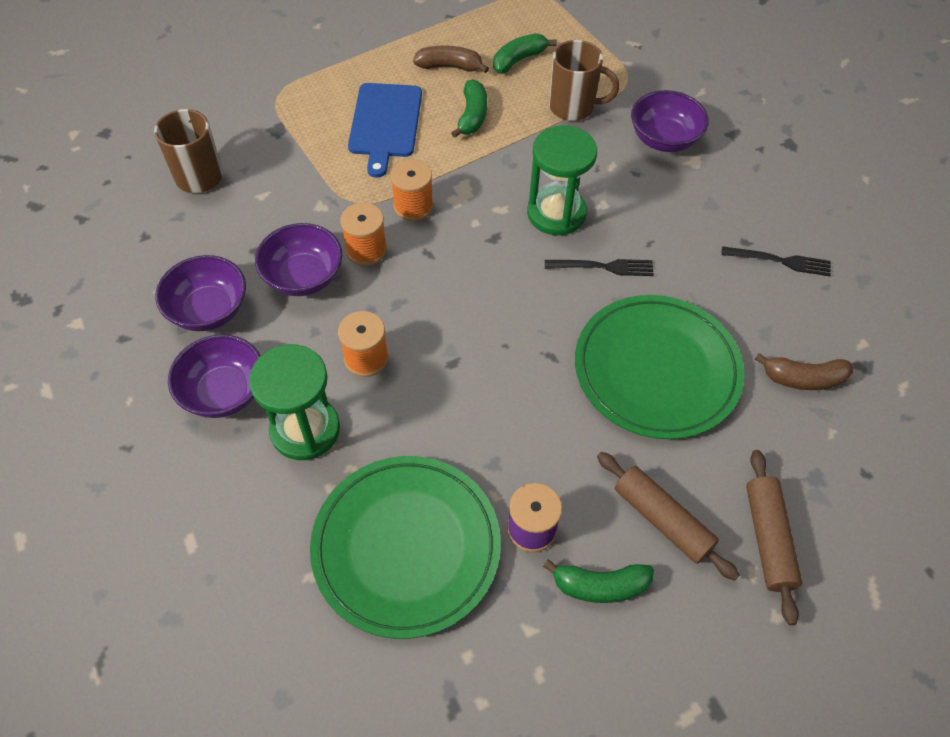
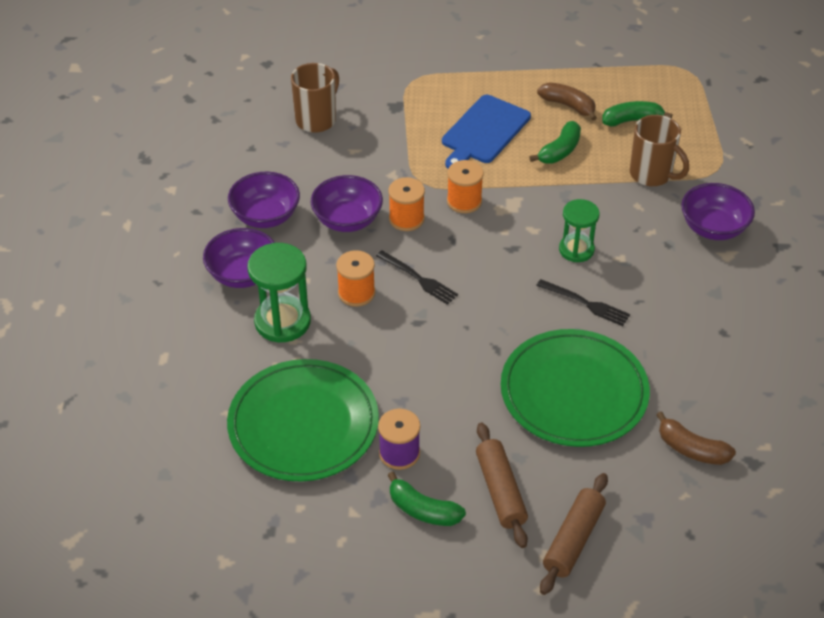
camera: 30 degrees right, 10 degrees down
(556, 213) = (576, 249): green hourglass -> green hourglass, size x0.66
(781, 261) = (743, 359): black fork -> black fork (419, 279)

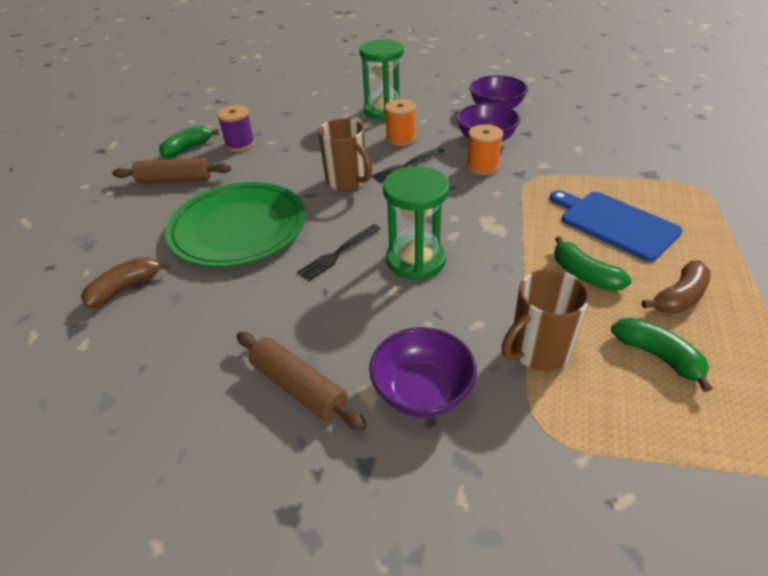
camera: 105 degrees right, 5 degrees down
(243, 274) = (435, 99): purple bowl -> none
(303, 424) = (289, 113): green plate -> none
(317, 119) = (621, 134): brown mug -> brown mug (347, 182)
(464, 201) = (502, 199): orange spool -> none
(573, 539) = (106, 205): brown rolling pin -> brown rolling pin (299, 387)
(576, 249) = (416, 260): green hourglass -> green hourglass, size x1.52
(632, 120) = (658, 356): green banana -> green banana turned 45 degrees counterclockwise

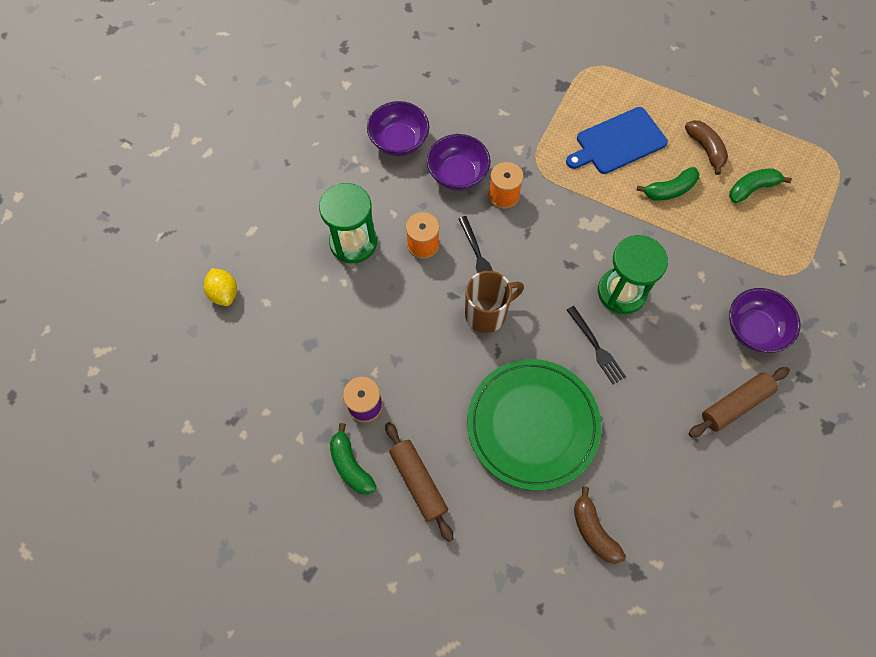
camera: 75 degrees left, 25 degrees up
(175, 180) = (418, 482): brown rolling pin -> brown rolling pin turned 45 degrees counterclockwise
(315, 78) = (224, 293): none -> yellow lemon
(538, 351) = (734, 250): brown mug -> none

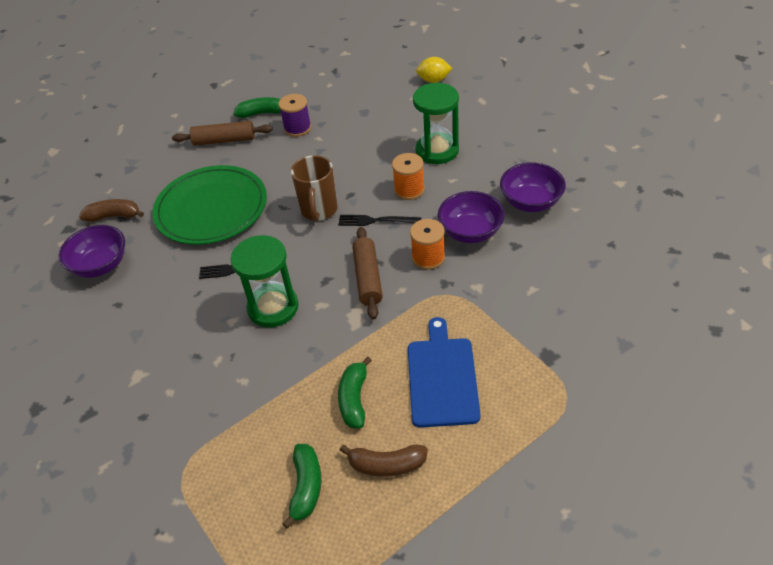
camera: 120 degrees right, 20 degrees down
(735, 404) = (114, 345): brown rolling pin -> brown rolling pin (368, 278)
(753, 329) = (161, 397): purple bowl -> purple bowl (101, 265)

